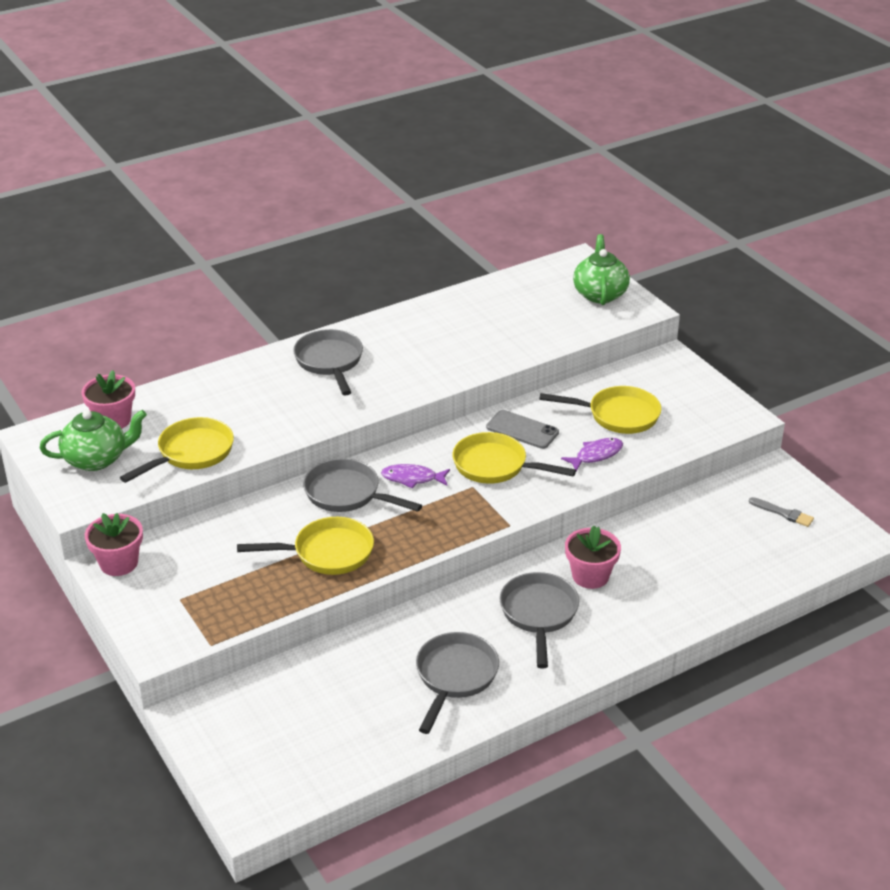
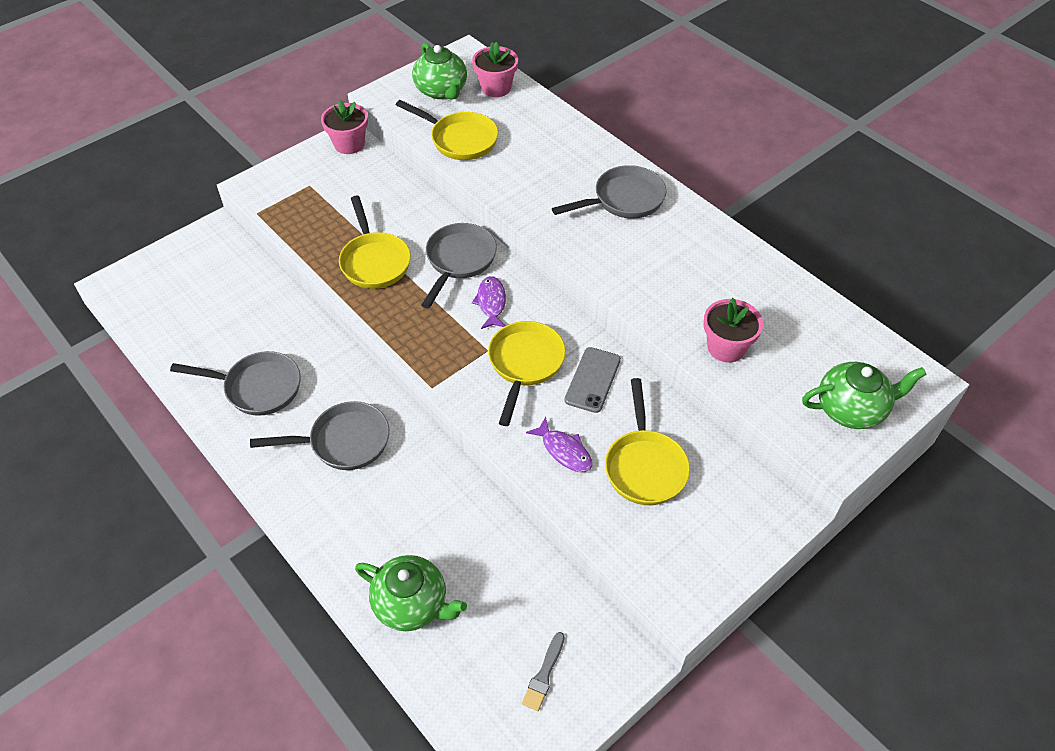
camera: 80 degrees right, 15 degrees up
(590, 576) = (405, 480): pink flower pot -> pink flower pot (726, 347)
(719, 580) = (412, 604): none -> green teapot

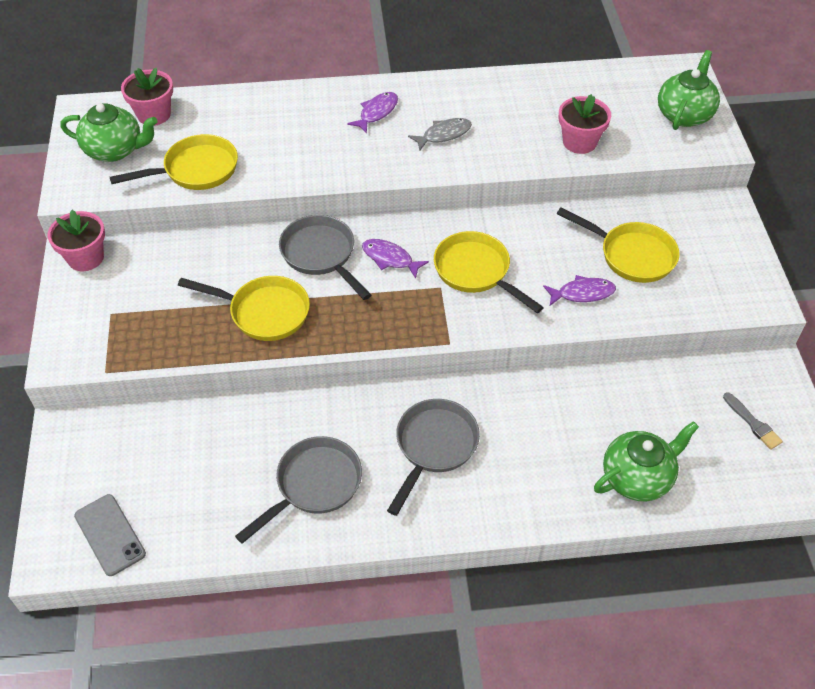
camera: 55 degrees left, 0 degrees up
(592, 380) = (526, 240): grey phone -> grey phone (110, 535)
(623, 200) = (376, 112): grey pan -> purple fish
(640, 253) = (443, 135): none -> grey fish

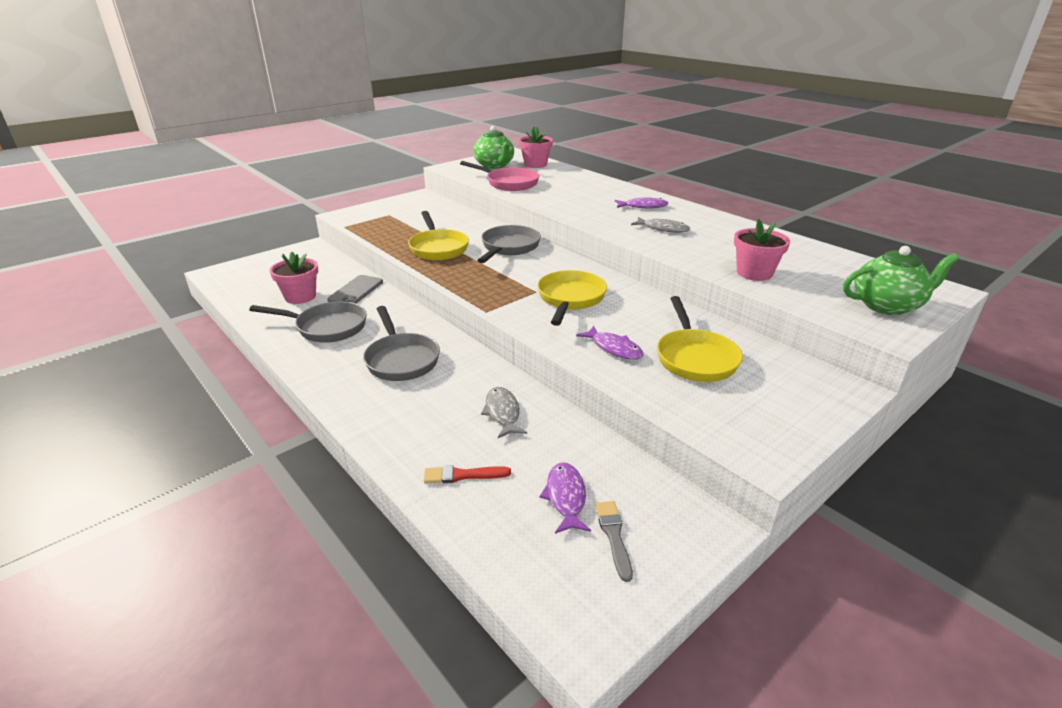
camera: 55 degrees right, 20 degrees down
(85, 258) = (422, 198): pink flower pot -> pink flower pot (300, 296)
(110, 535) = (242, 282): grey phone -> grey phone (356, 291)
(195, 170) = (509, 183): yellow pan -> pink pan
(390, 258) = (537, 267): purple fish -> purple fish (566, 497)
(434, 447) = (401, 359): grey pan -> grey pan turned 75 degrees clockwise
(575, 412) = (503, 413): none -> grey fish
(637, 477) = (463, 475): green teapot -> red brush
(752, 423) = (614, 536): grey brush -> grey brush turned 150 degrees clockwise

